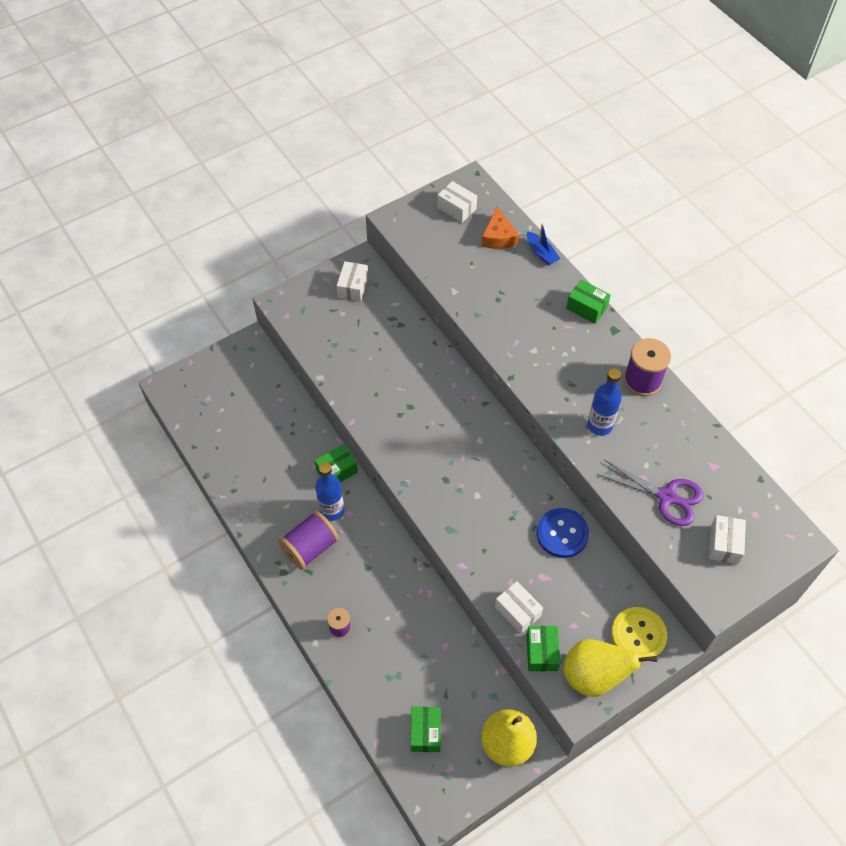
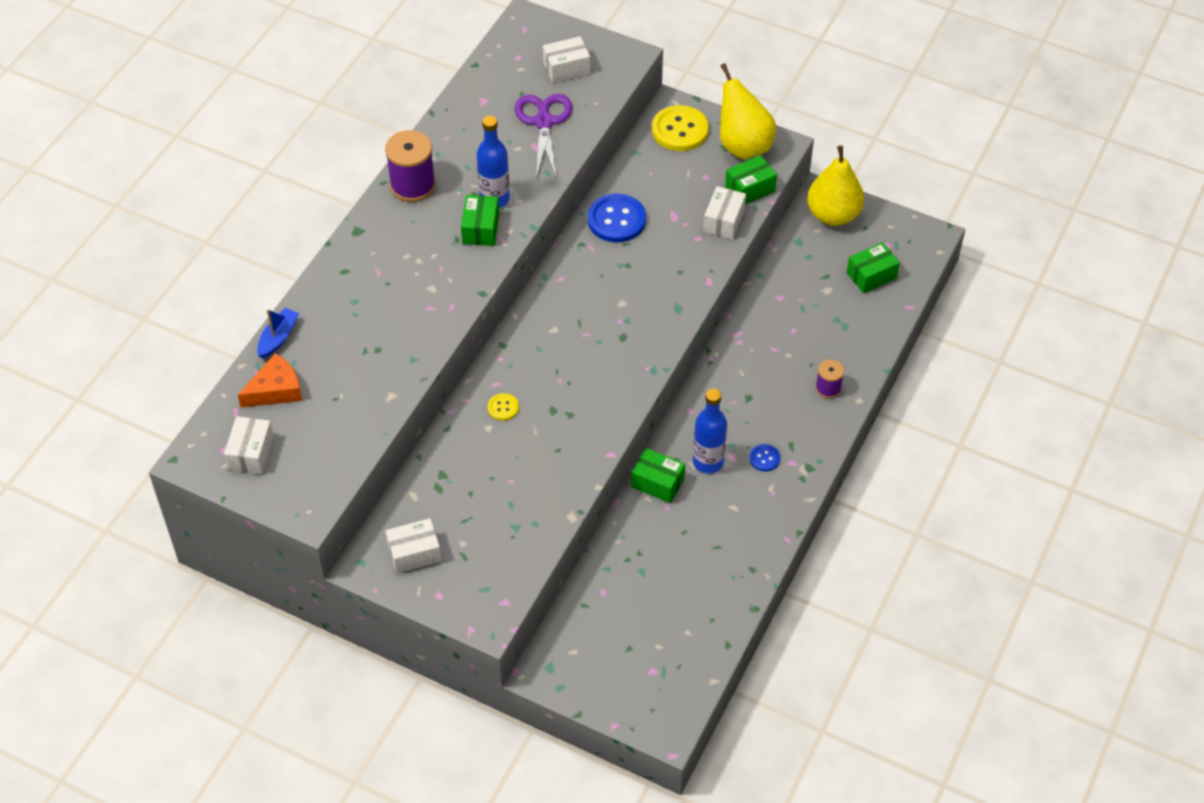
camera: 120 degrees left, 5 degrees down
(310, 547) = (764, 458): purple spool -> blue button
(431, 379) = (503, 407): none -> yellow button
(586, 308) = (339, 265): green box -> green box (480, 229)

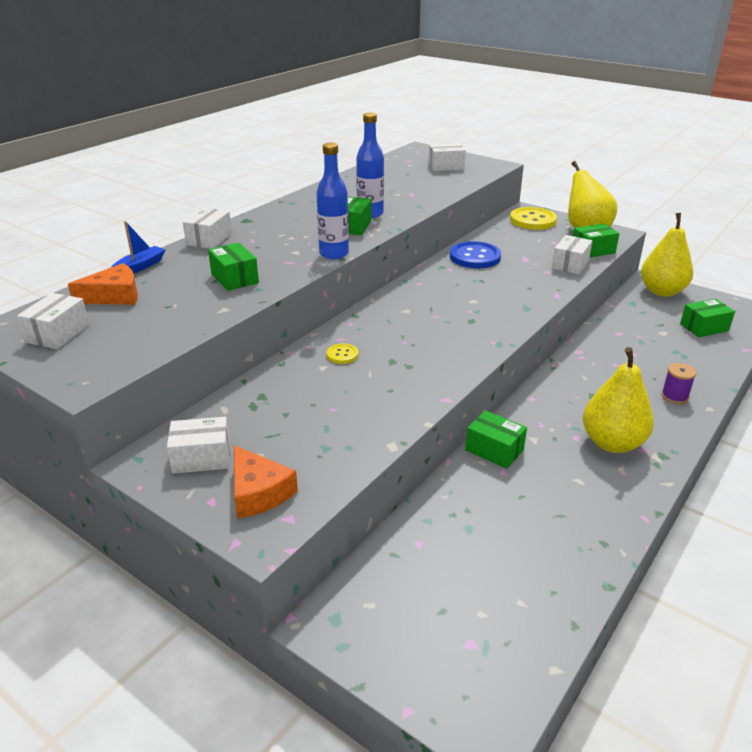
camera: 10 degrees right, 20 degrees down
(330, 276) = (209, 239): none -> white box
(384, 344) = (235, 278): none -> green box
(412, 185) = (304, 204): purple spool -> none
(473, 581) = (258, 492): none -> orange cheese
(544, 122) = (422, 185): purple scissors -> none
(708, 462) = (550, 439): blue bottle -> blue bottle (334, 254)
(764, 458) = (612, 443): blue button -> yellow pear

